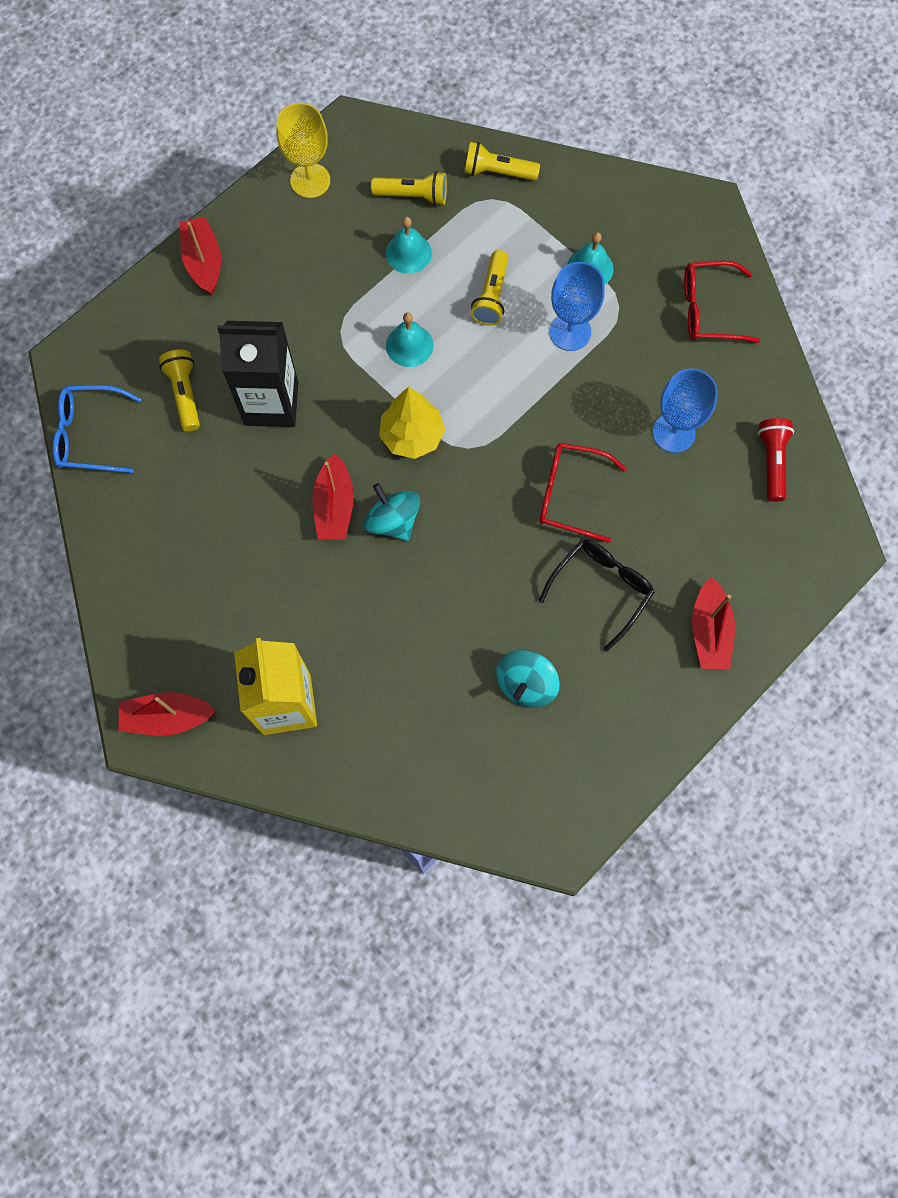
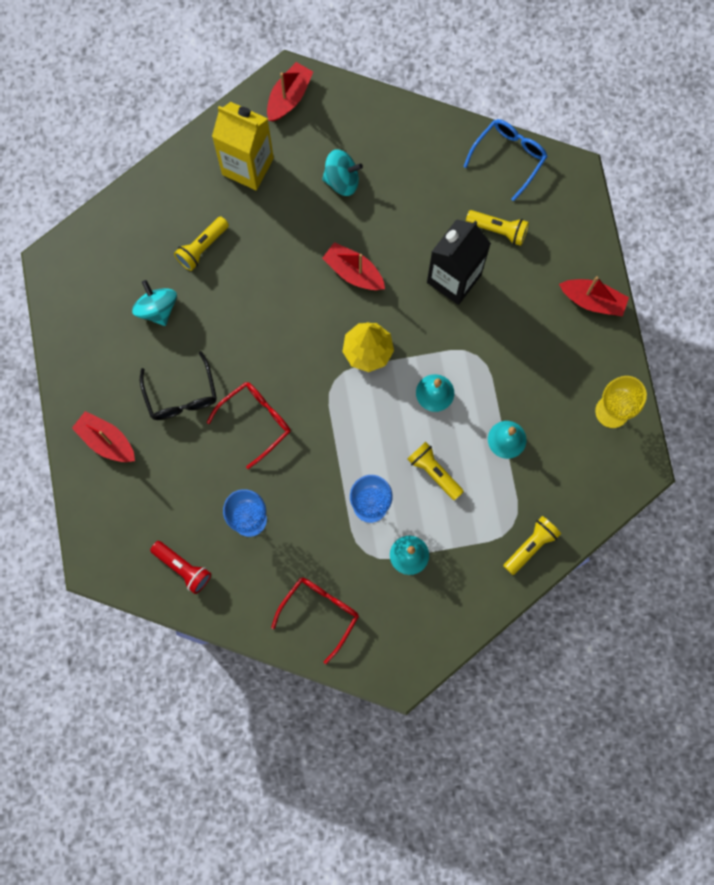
camera: 125 degrees right, 5 degrees up
(393, 521) = (318, 300): turquoise spinning top -> turquoise spinning top (342, 180)
(413, 196) = (551, 473): yellow flashlight -> yellow flashlight (202, 247)

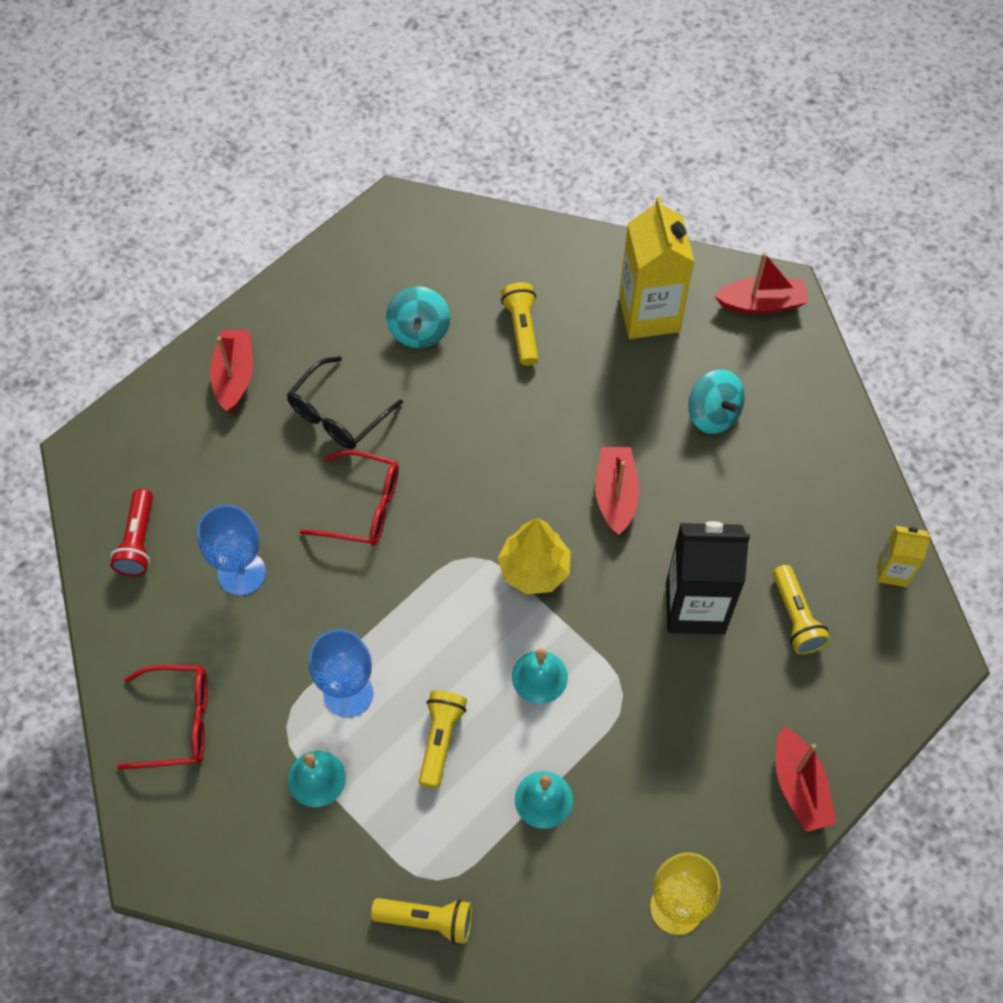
camera: 55 degrees right, 15 degrees down
(157, 309) = (419, 331): turquoise spinning top -> turquoise spinning top turned 150 degrees clockwise
(202, 247) = (522, 329): yellow flashlight -> yellow flashlight turned 75 degrees clockwise
(508, 157) = (893, 571): blue glasses -> yellow carton

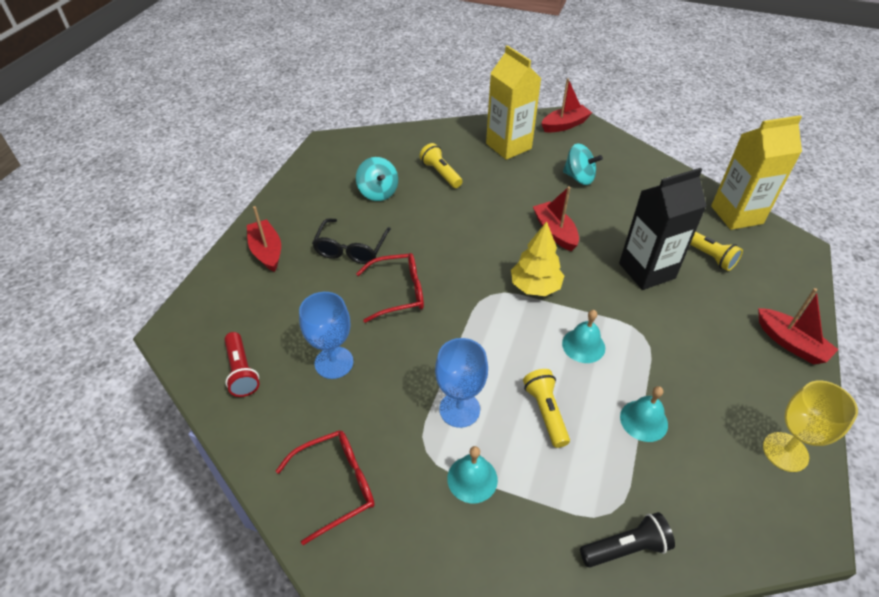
camera: 25 degrees left, 15 degrees down
(427, 920) = (626, 547): yellow flashlight -> black flashlight
(893, 571) = (736, 215): yellow carton -> yellow carton, size x1.90

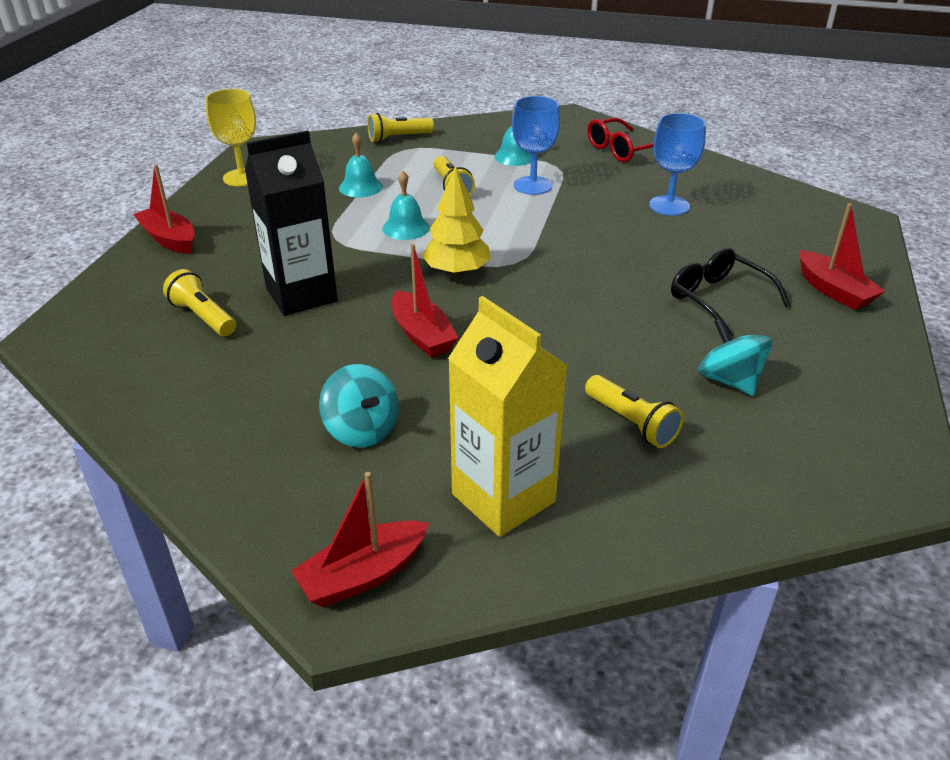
camera: 175 degrees right, 10 degrees down
(242, 371) = (756, 197): red flashlight -> none
(351, 248) = (719, 300): black glasses -> black glasses turned 45 degrees counterclockwise
(398, 292) = (630, 259): red glasses -> none
(579, 177) = (362, 430): turquoise spinning top -> turquoise spinning top turned 150 degrees counterclockwise
(626, 547) = (398, 138): black flashlight -> yellow flashlight
(736, 215) = (107, 376): yellow carton -> none

